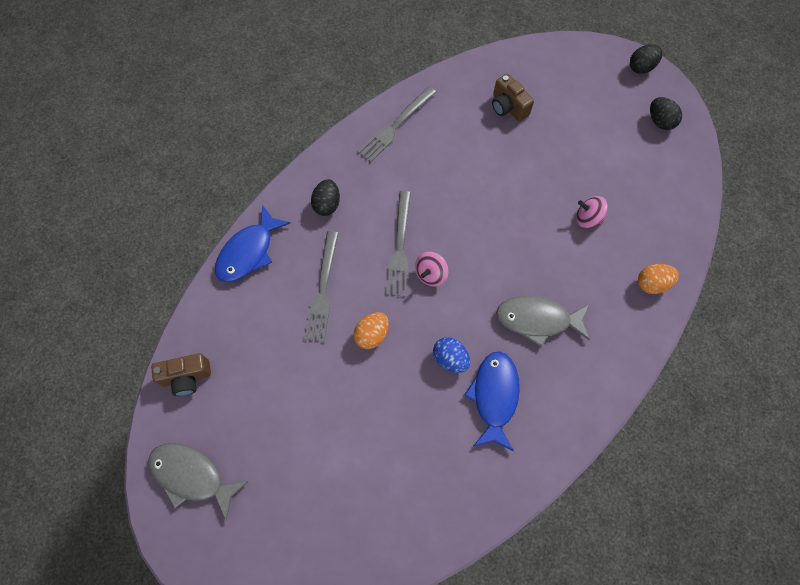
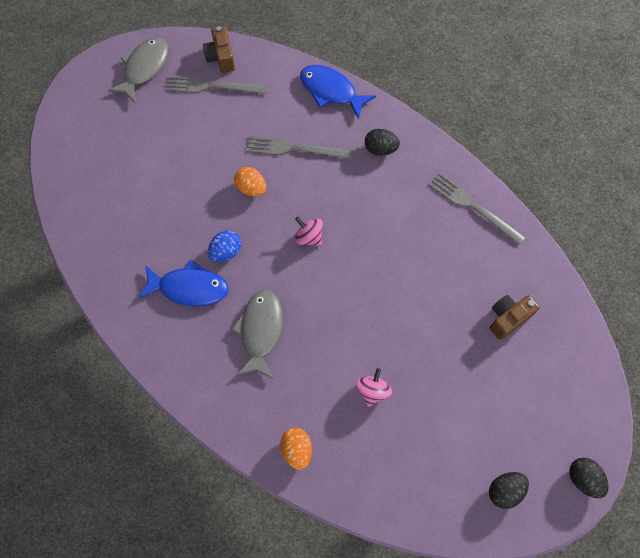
camera: 90 degrees right, 0 degrees up
(399, 247) = (337, 210): grey fork -> grey fork (212, 86)

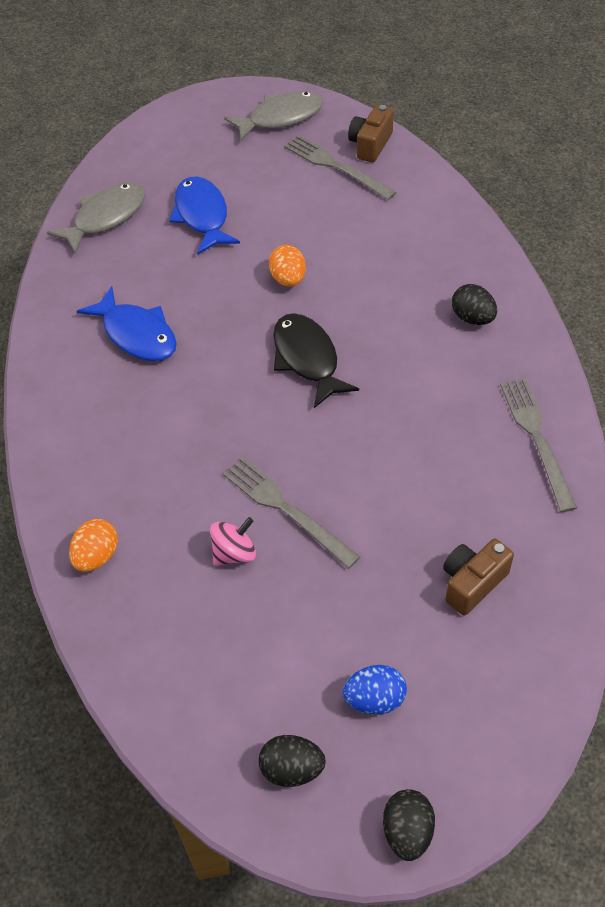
camera: 40 degrees right, 15 degrees down
(226, 252) = (205, 323): blue egg -> blue egg (374, 699)
(260, 331) = (170, 417): grey fish -> grey fish (106, 218)
(294, 149) = (371, 267): grey fork -> grey fork (286, 509)
(309, 237) = (307, 359): pink spinning top -> black fish
(331, 91) = (466, 233): blue fish -> blue fish (202, 216)
(508, 318) = (472, 583): brown camera -> brown camera turned 45 degrees counterclockwise

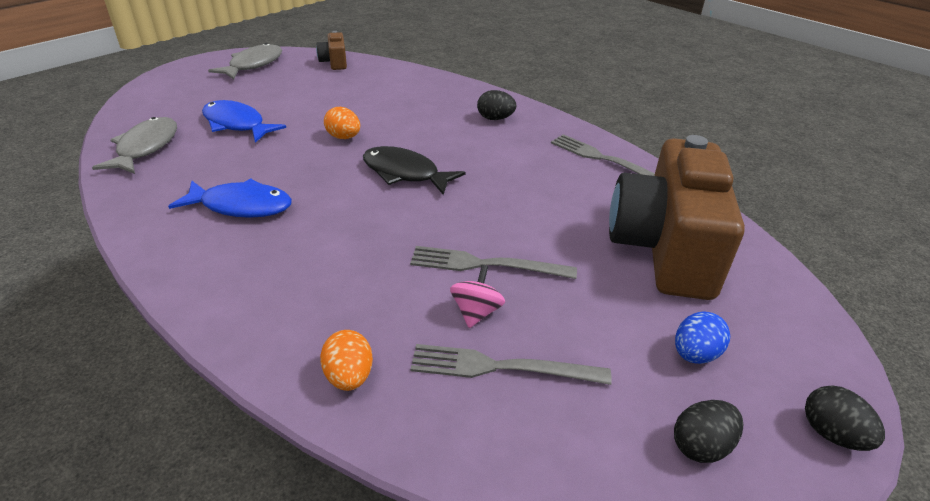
camera: 40 degrees left, 15 degrees down
(336, 166) = (320, 77): grey fork -> grey fork (501, 367)
(472, 583) = (664, 248): brown camera -> brown camera, size x2.38

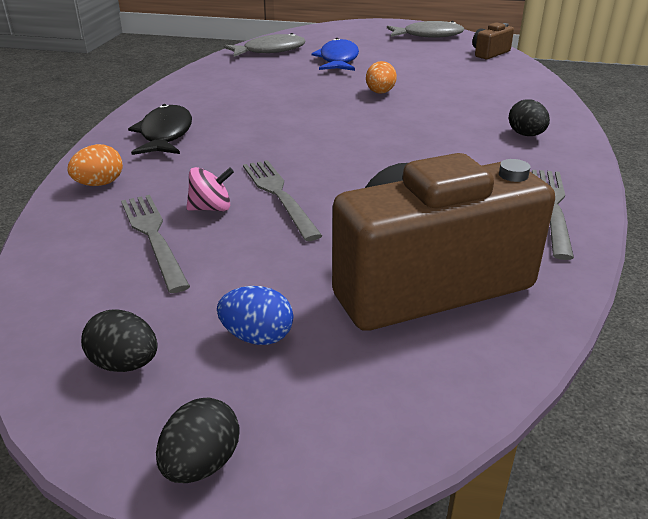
camera: 60 degrees right, 5 degrees down
(241, 206) = (243, 95): blue fish -> none
(405, 173) = (365, 128): black fish -> black fish (165, 134)

